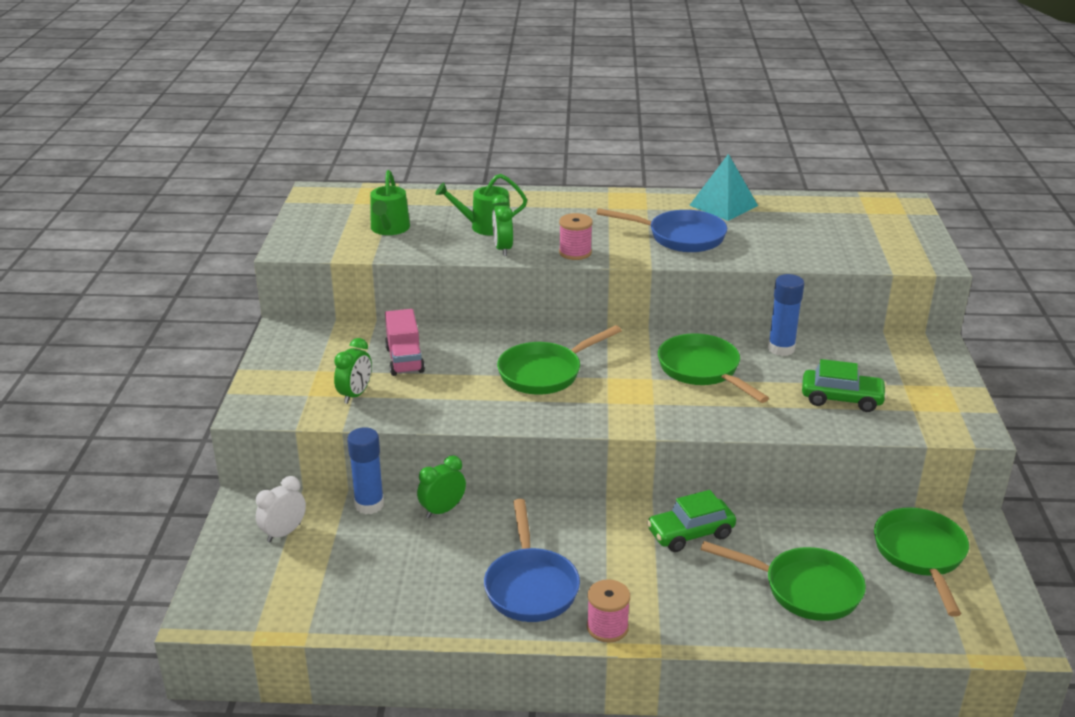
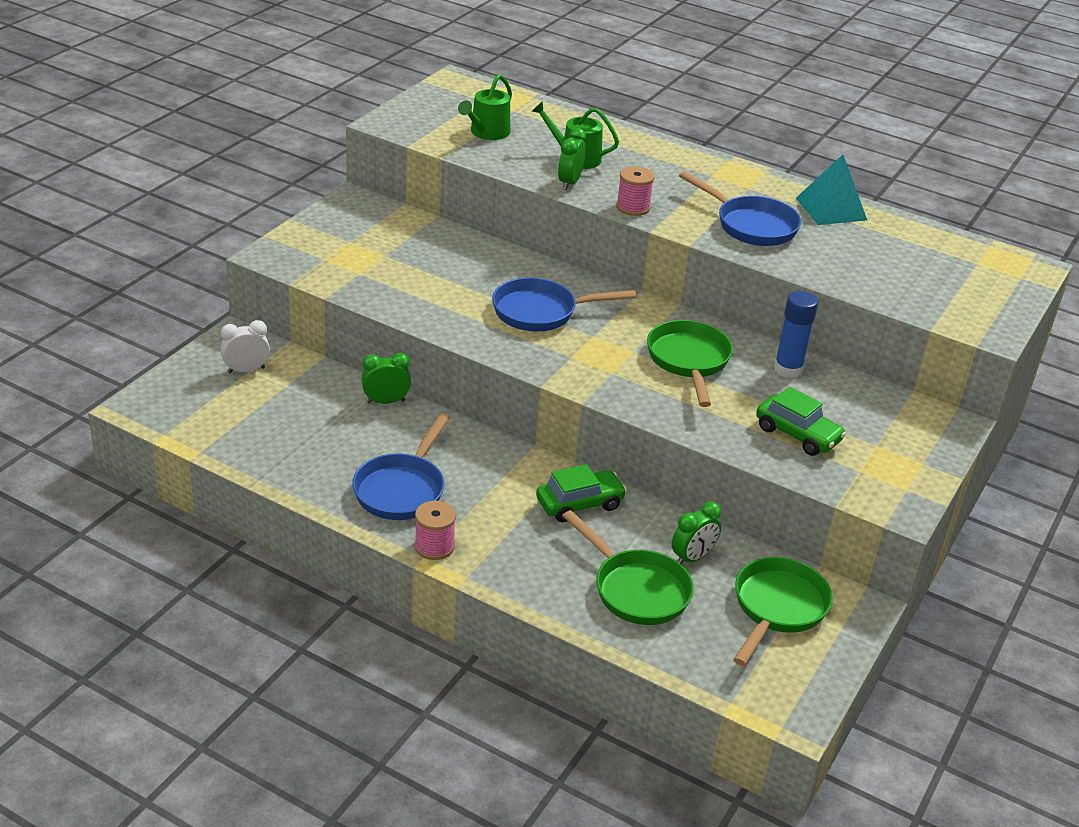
camera: 25 degrees right, 5 degrees up
(355, 395) = (362, 273): green clock -> green clock (692, 557)
(369, 505) = (331, 374): blue glue stick -> none
(405, 360) = (430, 258): pink truck -> none
(545, 373) = (541, 312): green pan -> blue pan
(690, 533) = (579, 504): green car -> green car turned 150 degrees clockwise

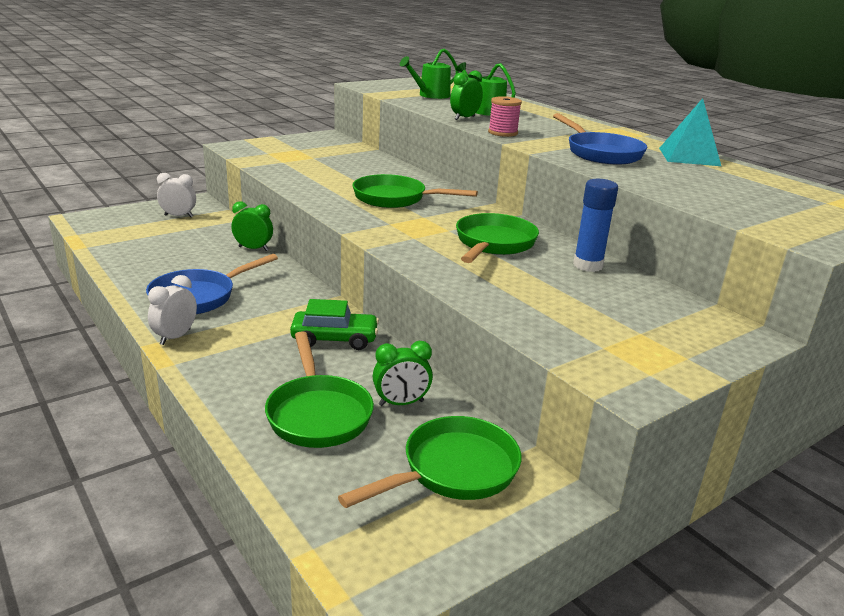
camera: 25 degrees right, 10 degrees down
(434, 546) = (175, 337): pink spool -> white clock
(541, 312) = (395, 199): blue pan -> green pan
(797, 434) = (556, 307): green car -> none

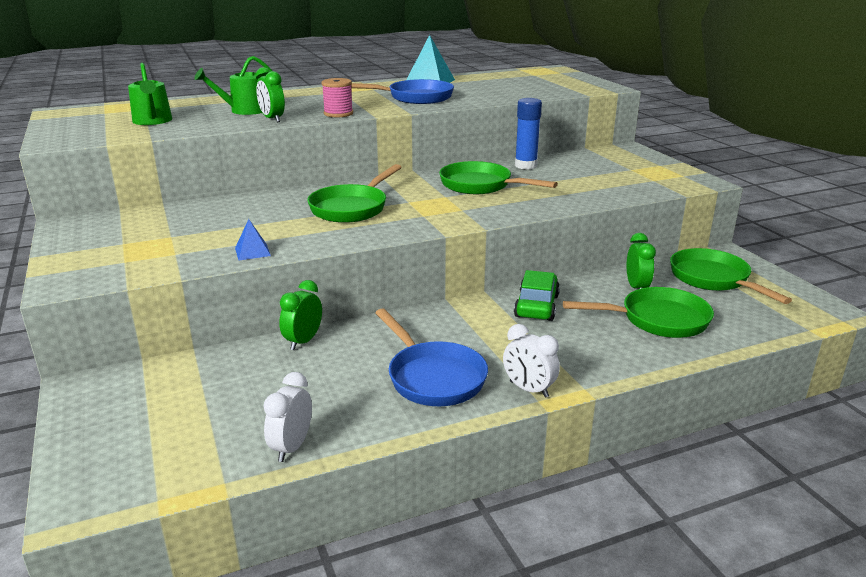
camera: 75 degrees left, 0 degrees up
(178, 216) = (141, 400): white clock -> white clock (291, 447)
(290, 178) = (252, 252): none -> blue pyramid

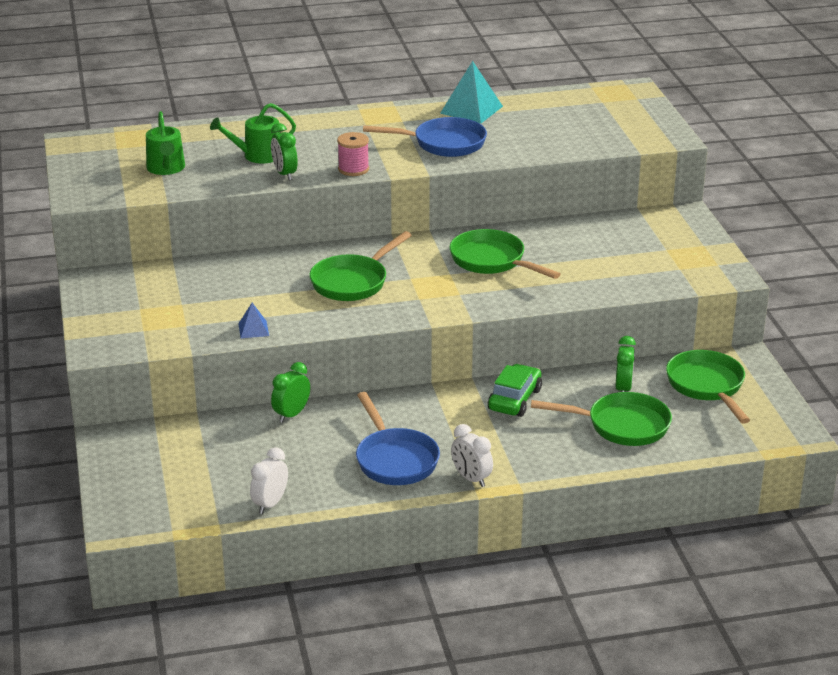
camera: 10 degrees right, 5 degrees up
(525, 165) = (554, 233): blue glue stick -> none

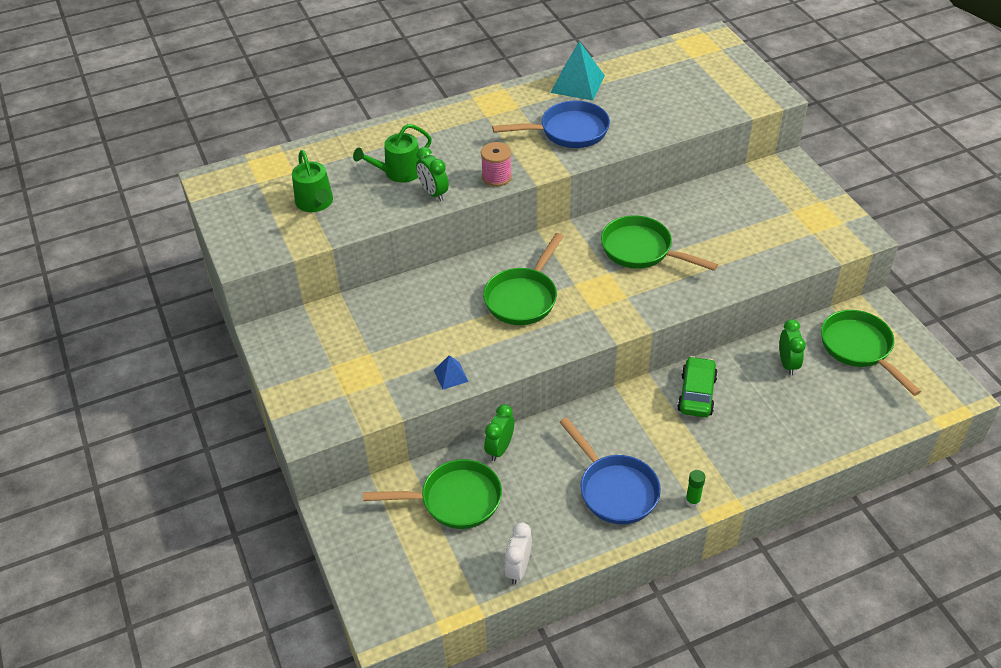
camera: 10 degrees left, 15 degrees up
(471, 478) = (692, 501): white clock -> green glue stick
(621, 425) = (802, 409): green pan -> green pan (454, 500)

